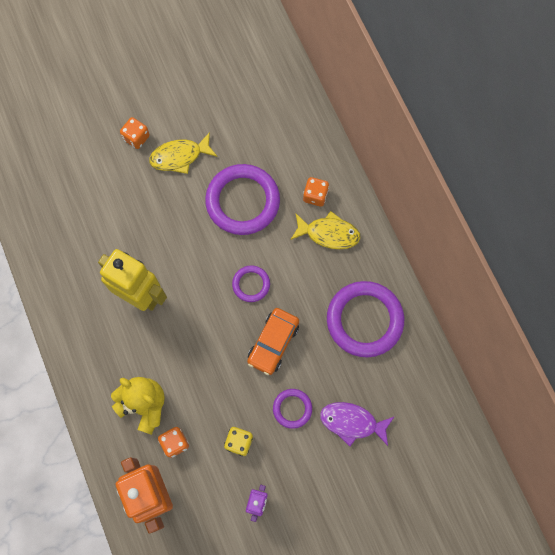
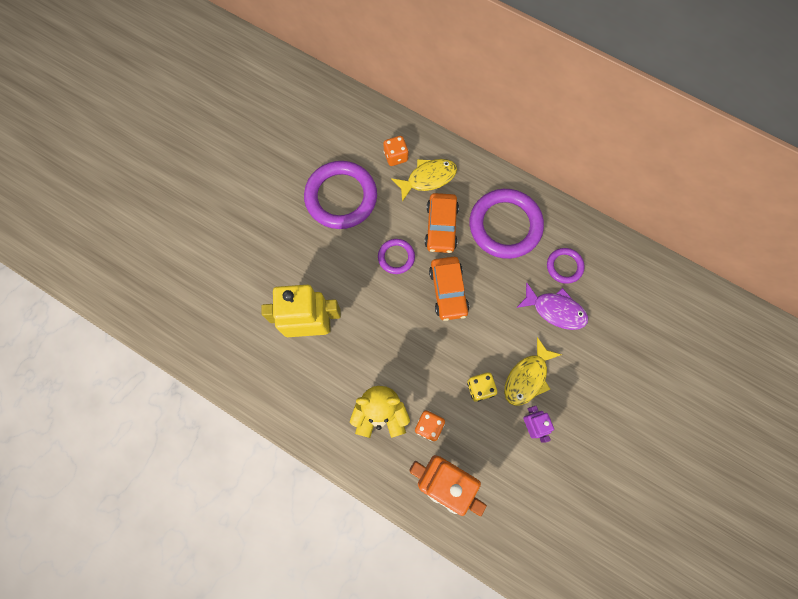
camera: 35 degrees left, 0 degrees up
(136, 138) = (214, 203): orange dice -> none
(179, 156) = (262, 195): yellow fish -> yellow fish (527, 377)
(292, 408) = (501, 332): purple ring -> purple ring (564, 266)
(308, 284) = (441, 227): none -> orange car
(352, 422) = (555, 310): purple fish -> purple fish turned 135 degrees counterclockwise

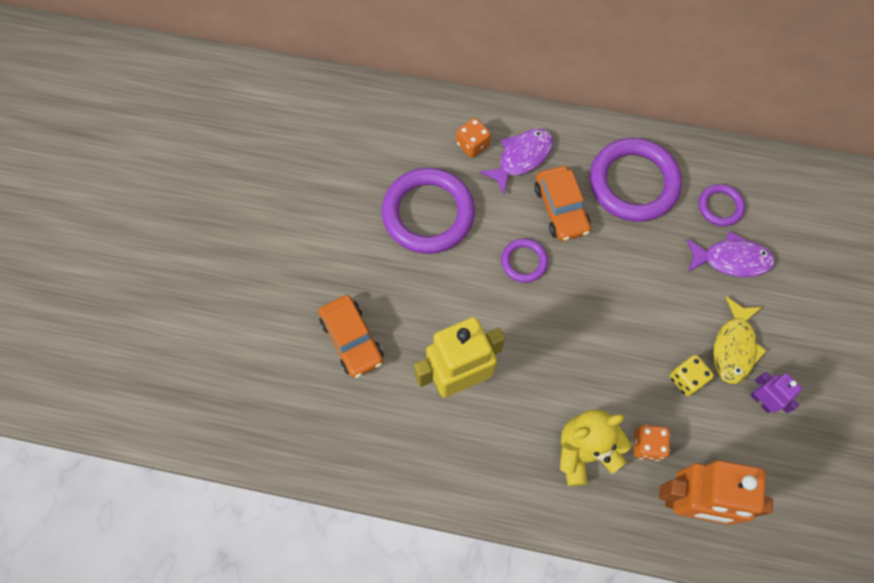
camera: 20 degrees left, 5 degrees down
(428, 178) = (521, 158): yellow fish -> purple fish
(448, 291) = (601, 280): orange car -> orange car (352, 340)

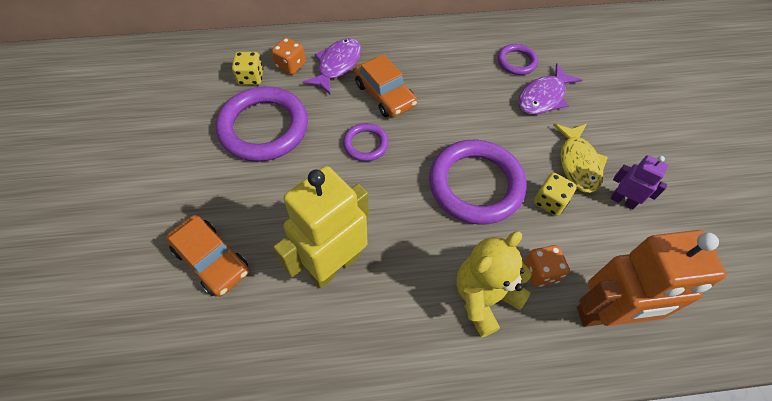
camera: 20 degrees left, 10 degrees down
(428, 149) = (251, 78): none -> yellow dice
(633, 183) = (439, 61): purple ring -> purple ring (475, 185)
(731, 259) = (543, 97): purple fish -> purple fish turned 150 degrees clockwise

